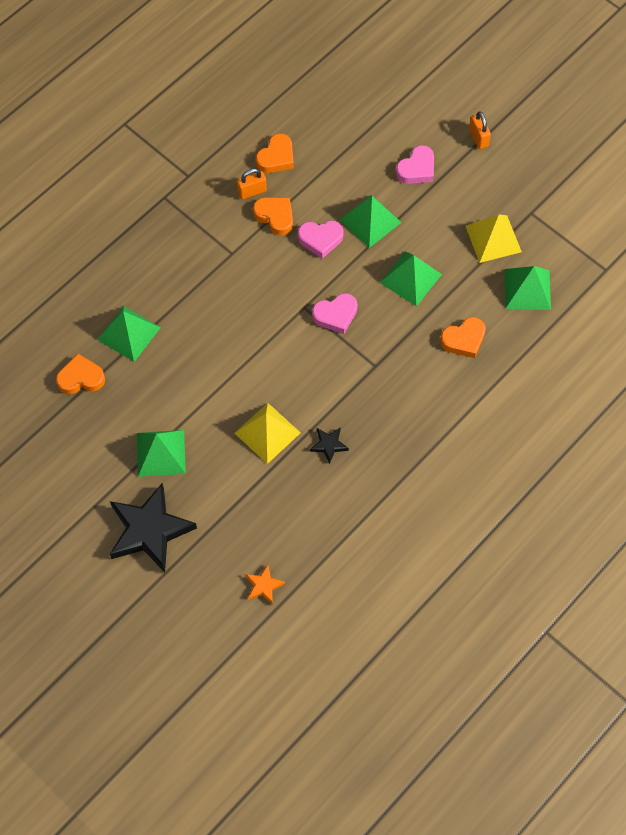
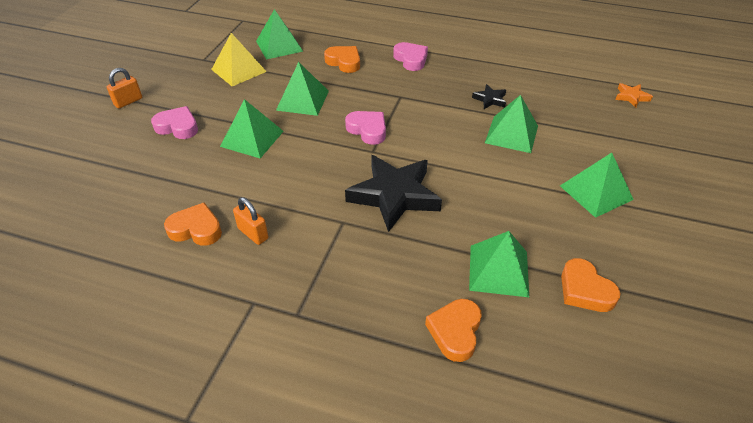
camera: 115 degrees left, 20 degrees down
(149, 530) = (668, 172): black star -> black star (394, 195)
(267, 432) = (511, 134): yellow pyramid -> green pyramid
(275, 217) = (278, 204): orange heart -> orange heart (455, 332)
(320, 239) = (290, 163): pink heart -> pink heart (411, 59)

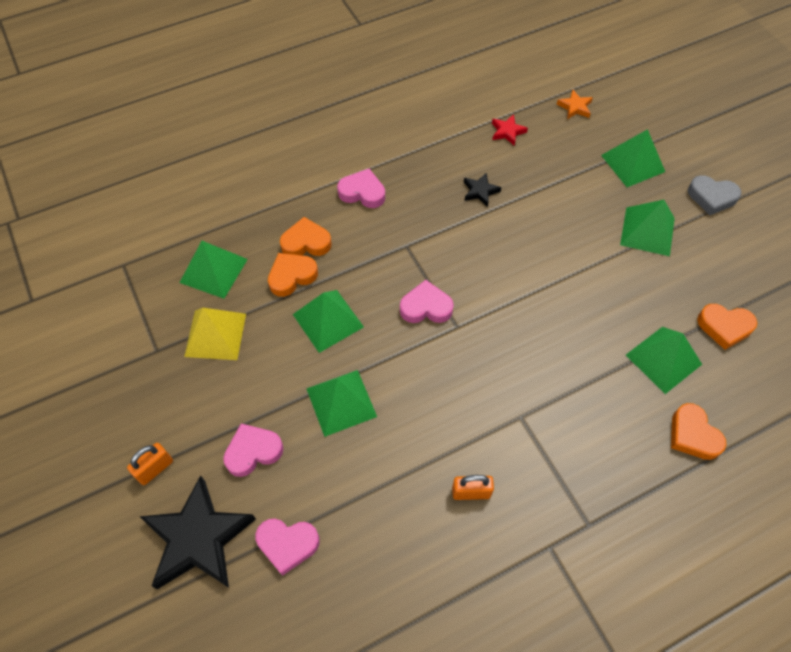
camera: 45 degrees left, 15 degrees up
(128, 101) = (155, 469): orange padlock -> orange padlock turned 45 degrees clockwise
(128, 176) = (287, 544): none -> pink heart
(196, 229) = (422, 533): orange heart -> orange heart (292, 276)
(394, 195) = (526, 357): black star -> black star (198, 538)
(511, 134) = (536, 218): green pyramid -> green pyramid (632, 163)
(555, 82) = (507, 132): none -> red star
(690, 208) = (711, 197): none -> grey heart

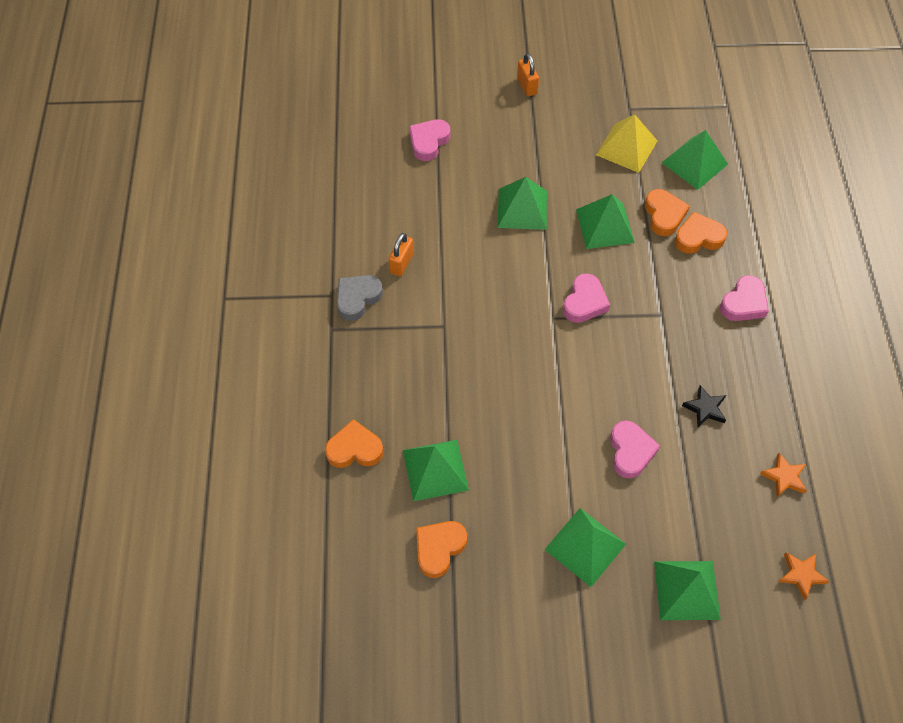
camera: 115 degrees right, 0 degrees up
(198, 538) = (461, 97): black star -> none
(253, 451) = (510, 143): pink heart -> pink heart (630, 451)
(306, 242) = (698, 237): orange heart -> orange heart turned 120 degrees counterclockwise
(507, 132) = (784, 477): red star -> orange star
(711, 197) = (602, 649): grey heart -> grey heart (357, 298)

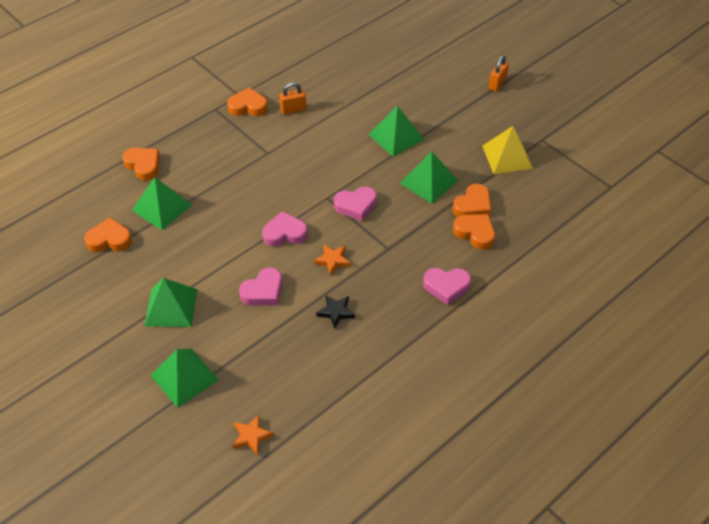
camera: 50 degrees right, 10 degrees down
(357, 298) = (248, 106): grey heart -> orange heart
(428, 142) = (397, 68): pink heart -> pink heart (285, 233)
(694, 163) = (537, 197): green pyramid -> none
(784, 477) = (322, 385): orange star -> orange star (332, 260)

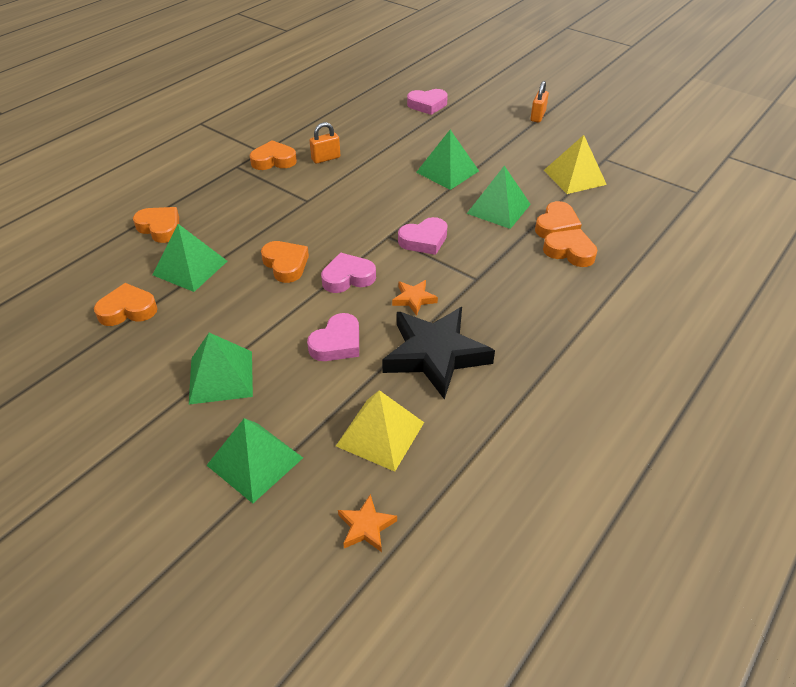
camera: 10 degrees left, 5 degrees down
(238, 214) = (285, 264): none -> orange heart
(278, 370) = (380, 434): none -> yellow pyramid
(336, 312) = (435, 355): black star -> black star, size x2.25
(446, 287) = (559, 310): pink heart -> pink heart (427, 105)

